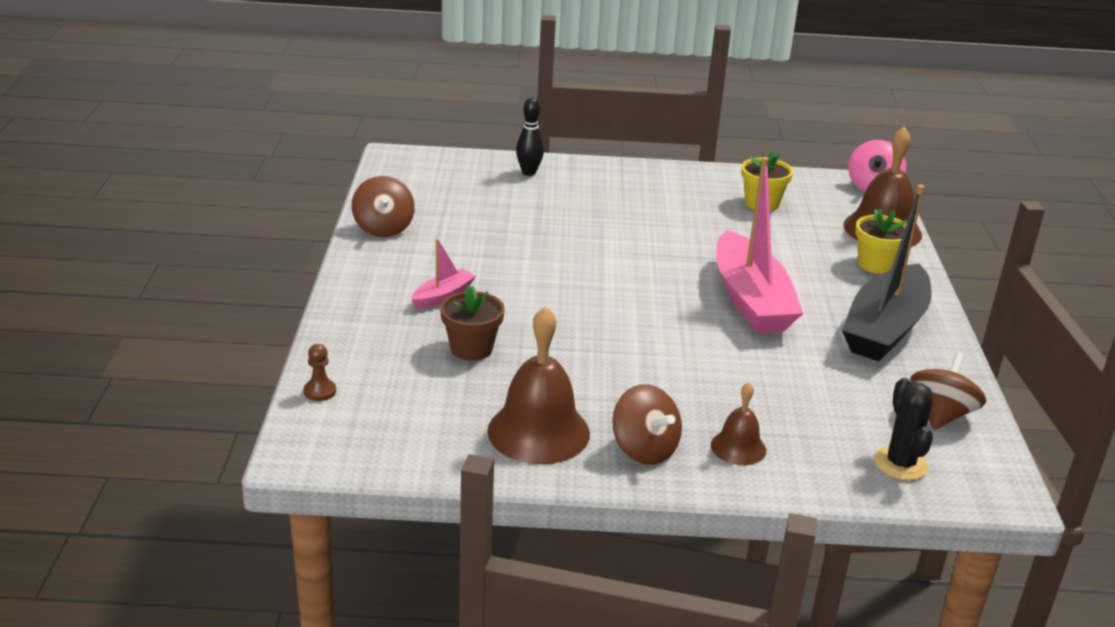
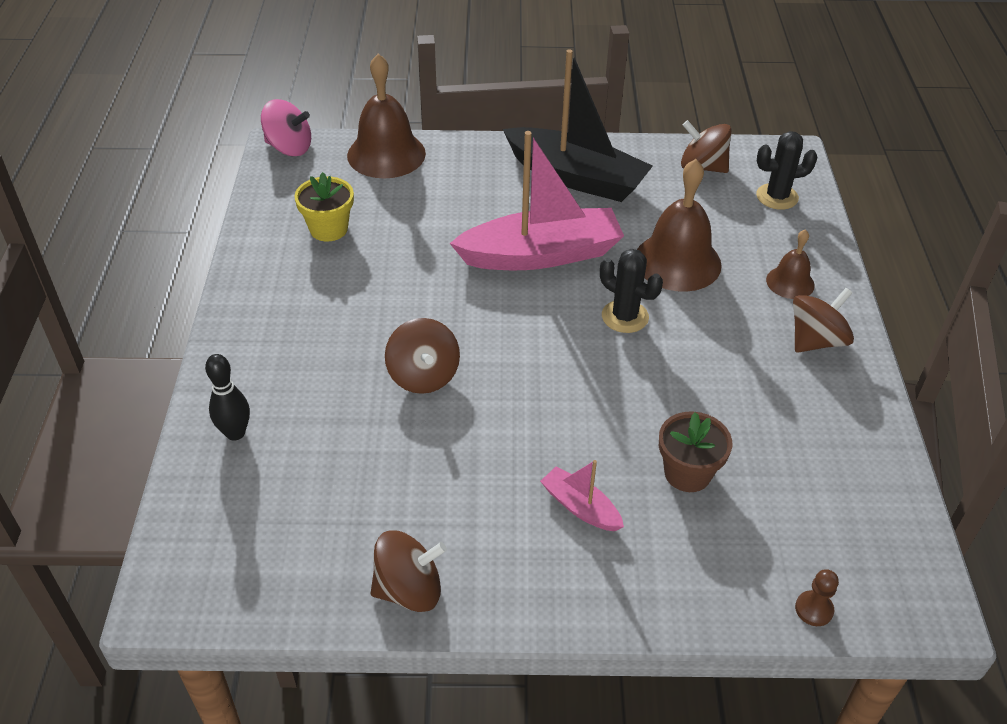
camera: 90 degrees left, 15 degrees up
(538, 432) = (817, 413): brown bell -> brown bell (677, 261)
(586, 239) = (423, 376): none -> brown spinning top
(668, 337) = (625, 317): none -> black cactus
(876, 264) = (458, 167): yellow flower pot -> none

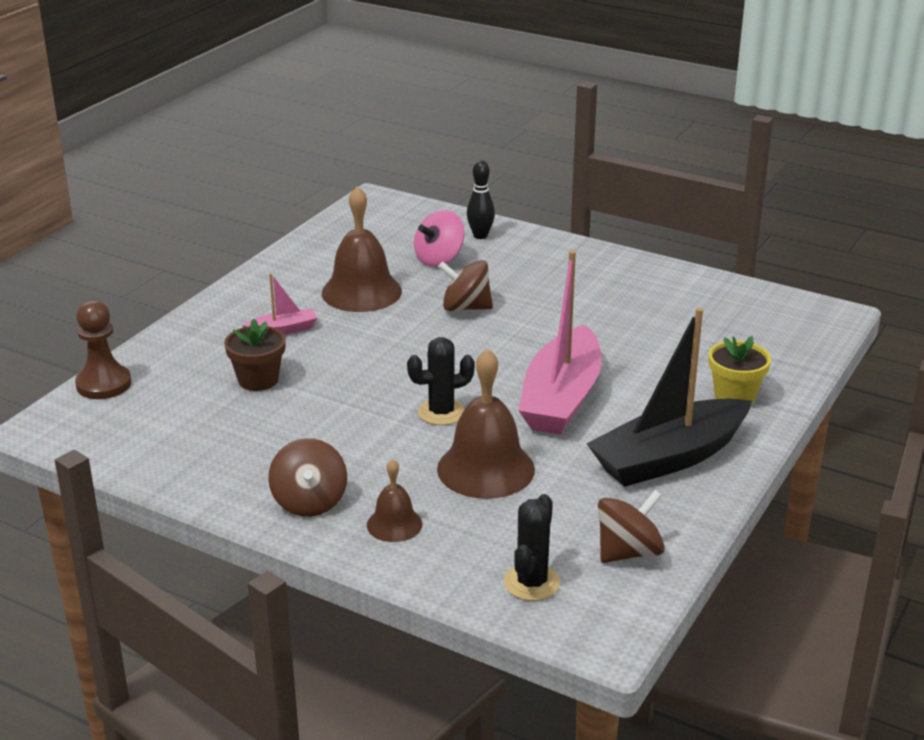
camera: 120 degrees right, 15 degrees down
(289, 148) = (829, 317): pink spinning top -> pink spinning top (439, 259)
(328, 229) = (682, 310): yellow flower pot -> yellow flower pot (735, 396)
(386, 154) = (786, 362): brown bell -> brown bell (361, 292)
(409, 589) = (296, 261): brown spinning top -> none
(814, 609) = (103, 384): brown pawn -> brown pawn, size x1.88

